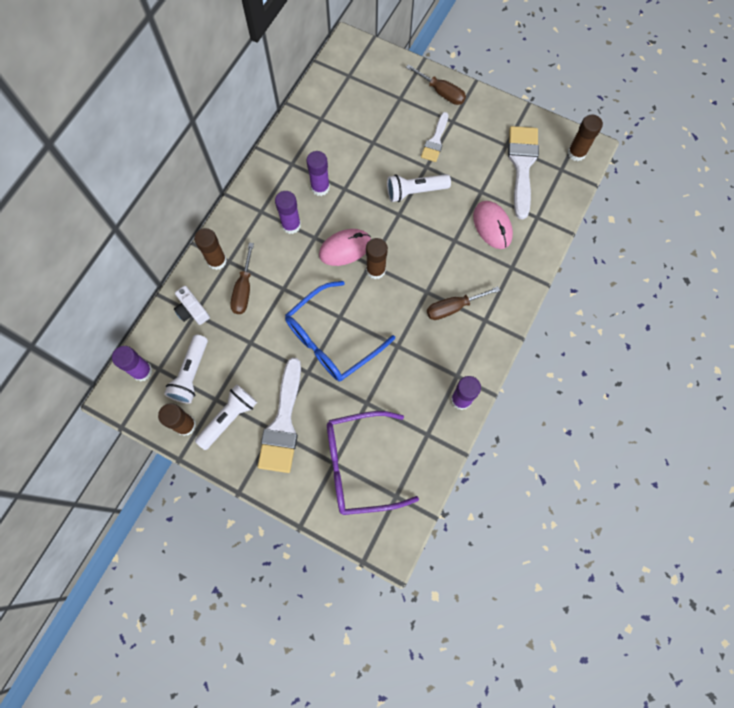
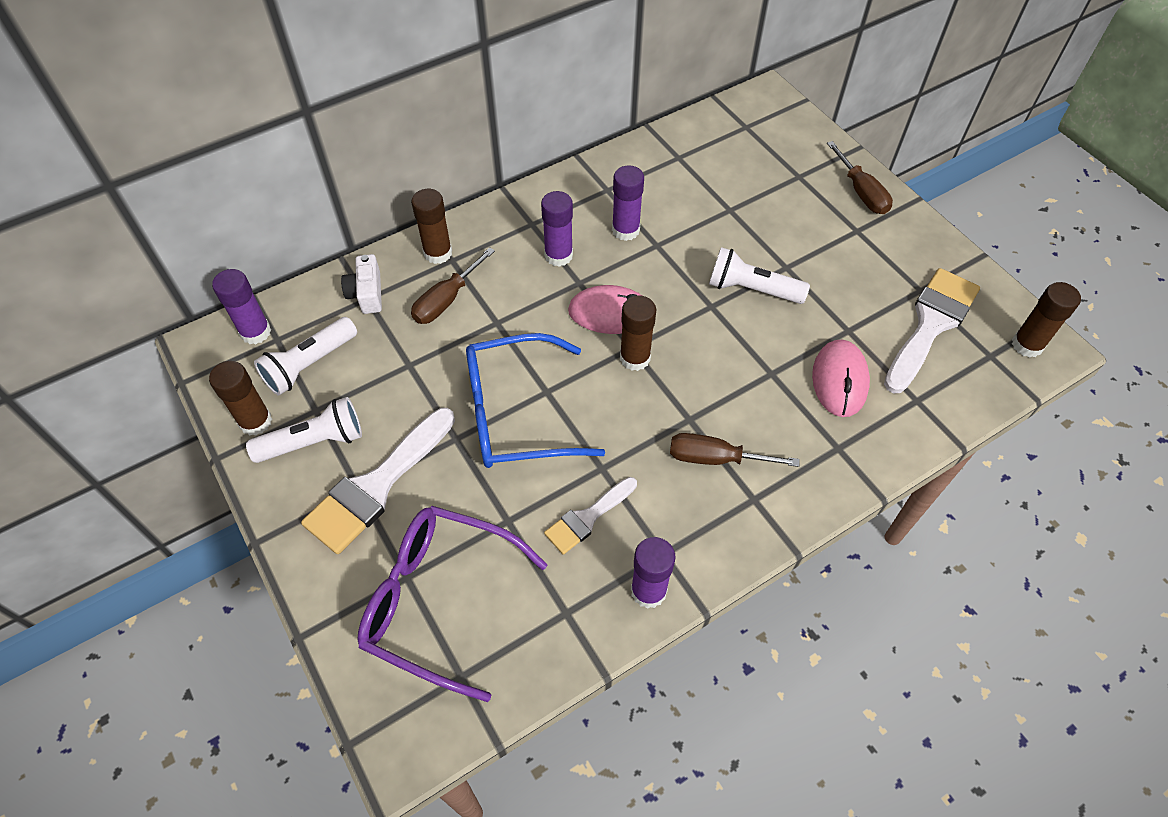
camera: 30 degrees right, 15 degrees down
(435, 141) = (818, 243): white brush -> white brush (587, 518)

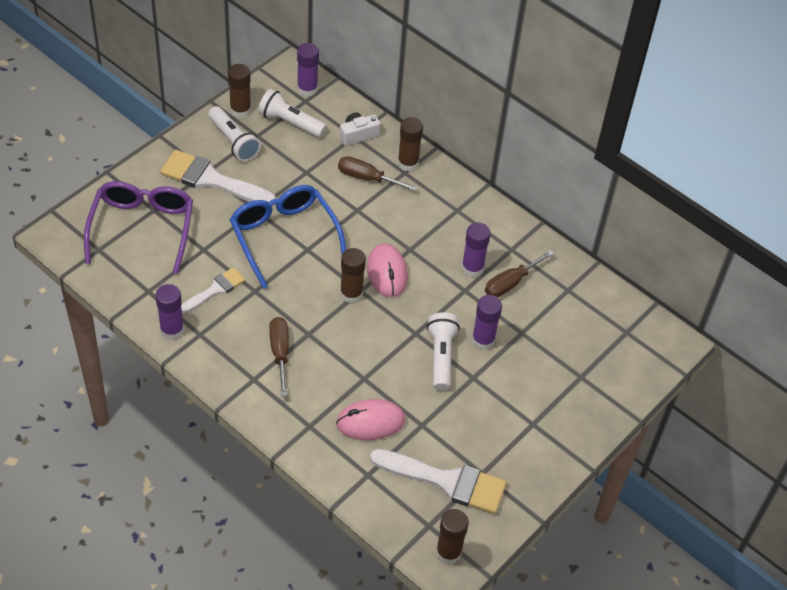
camera: 70 degrees right, 5 degrees down
(558, 255) = (431, 232): purple glue stick -> purple glue stick (483, 340)
(587, 518) = (215, 289): white brush -> white brush turned 105 degrees clockwise
(861, 192) = (579, 424): brown screwdriver -> brown screwdriver (510, 283)

